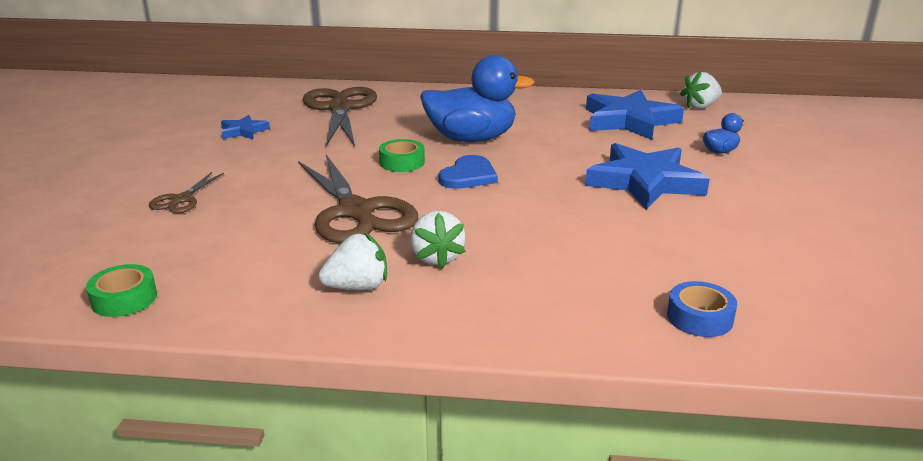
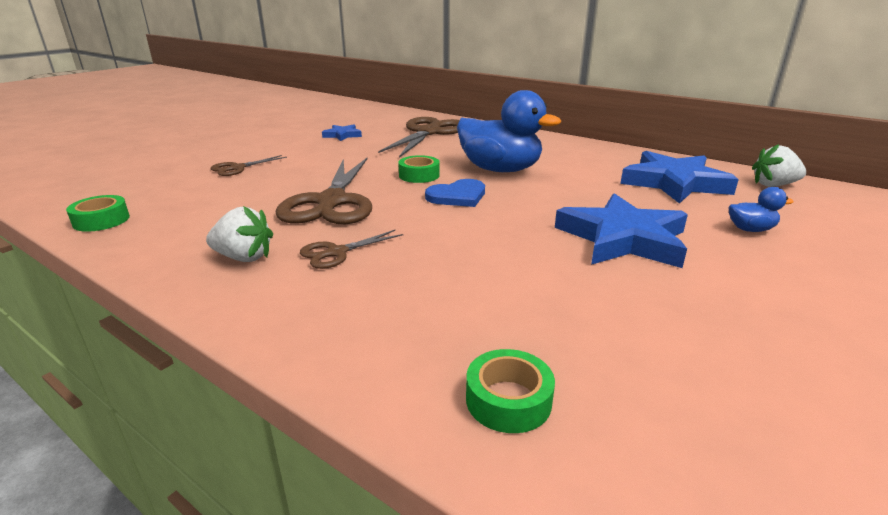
camera: 30 degrees right, 0 degrees up
(436, 258) = (336, 253): white strawberry -> brown scissors
(699, 317) = (508, 400): blue tape -> green tape

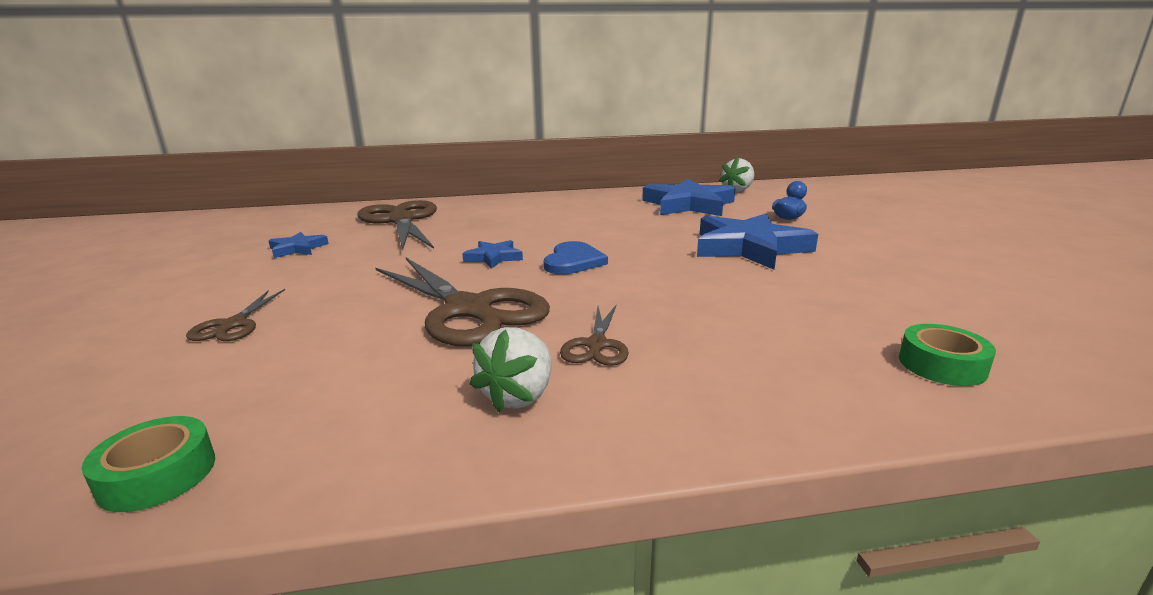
camera: 45 degrees left, 5 degrees down
(244, 257) = (518, 396): white strawberry -> white strawberry turned 150 degrees clockwise
(419, 175) = (494, 257): green tape -> blue star
(500, 170) = (553, 231): blue duck -> none

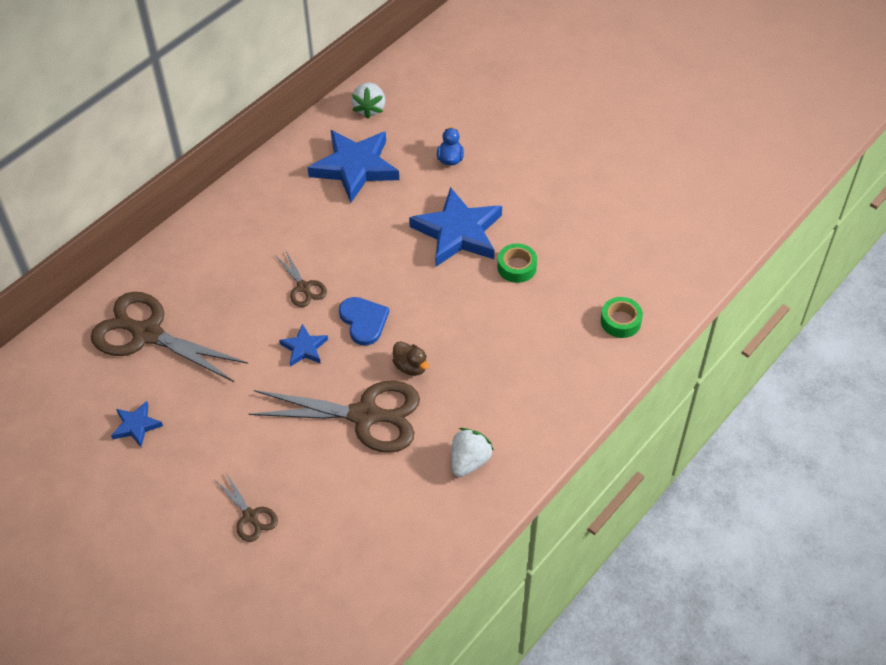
camera: 40 degrees left, 30 degrees up
(157, 475) = (386, 594): green tape -> green tape (517, 267)
(518, 396) = (469, 461): white strawberry -> white strawberry turned 135 degrees counterclockwise
(573, 298) = (410, 367): none -> brown duck
(596, 345) = (466, 403): brown scissors -> brown scissors (303, 288)

